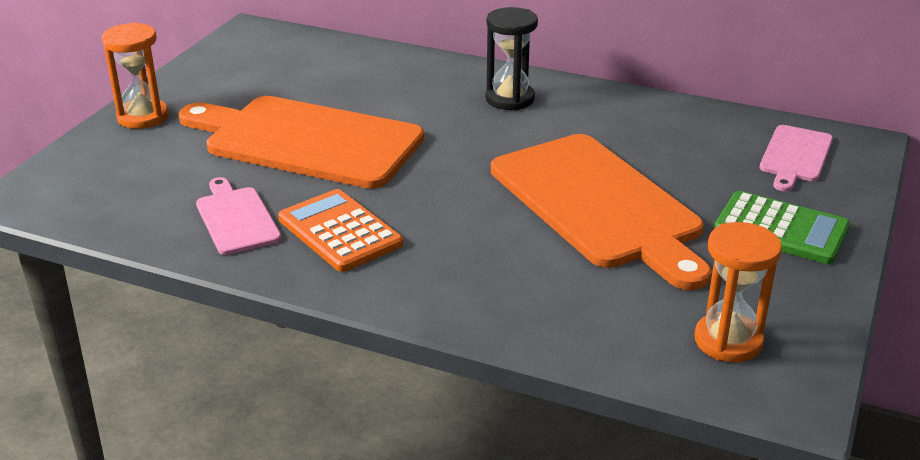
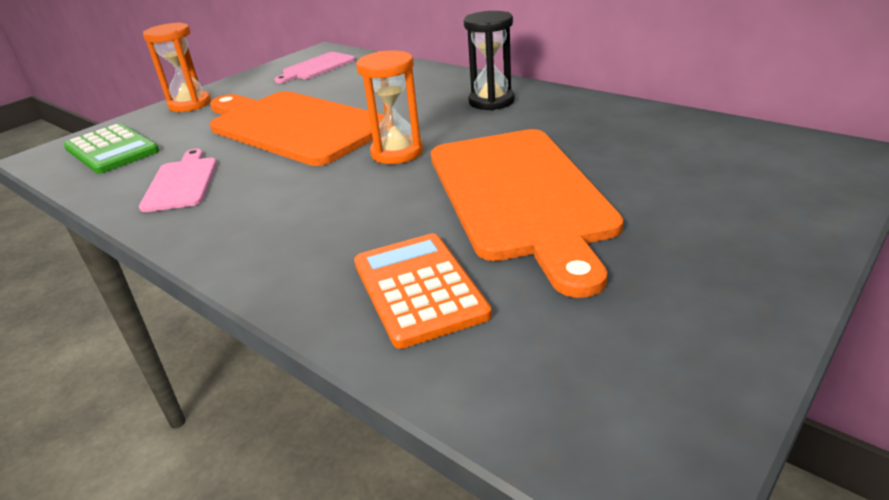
camera: 20 degrees right, 0 degrees up
(340, 232) = (255, 200): orange calculator -> orange calculator (419, 289)
(728, 341) = (591, 371): orange hourglass -> orange hourglass (397, 153)
(781, 229) = (721, 237): green calculator -> green calculator (111, 150)
(795, 156) = (768, 163): pink cutting board -> pink cutting board (317, 67)

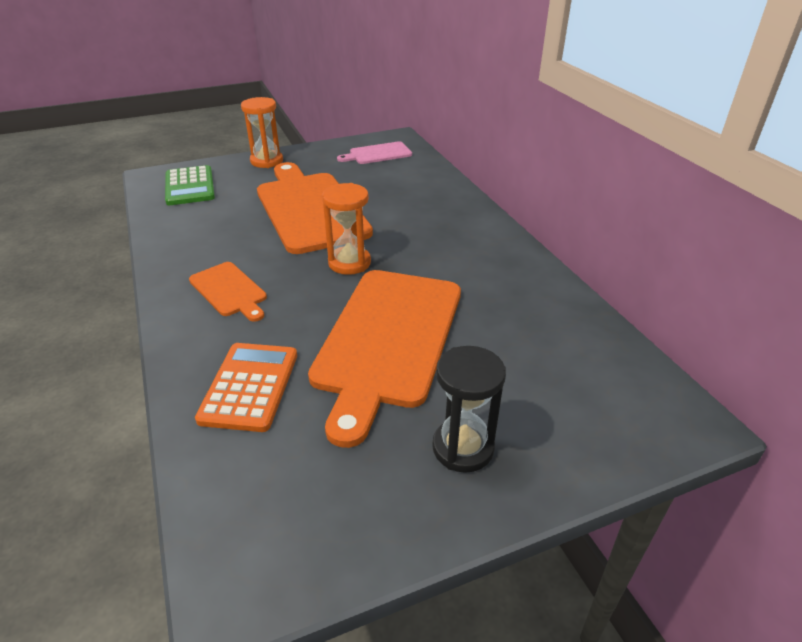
camera: 25 degrees right, 5 degrees up
(181, 182) = (203, 233): pink cutting board -> none
(283, 219) = (229, 290): none -> orange cutting board
(491, 101) = (464, 239): black hourglass -> black hourglass (463, 448)

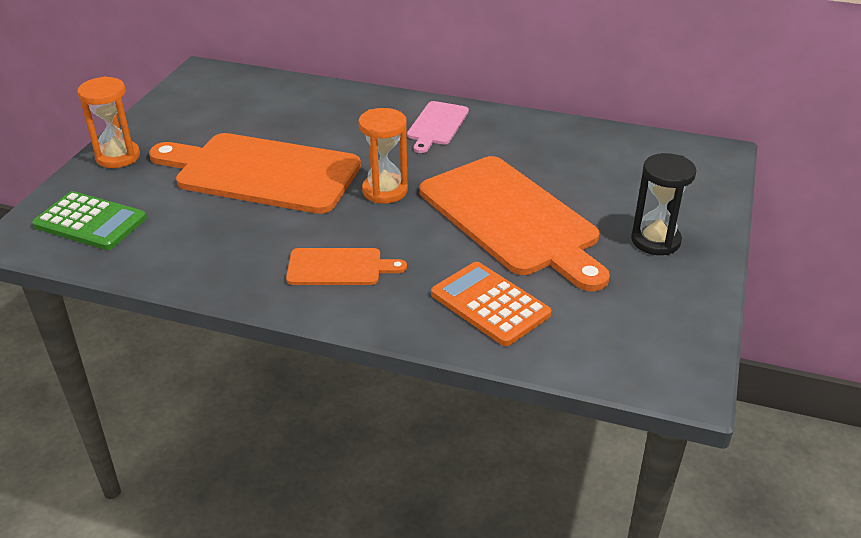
camera: 50 degrees left, 0 degrees up
(378, 154) = (218, 95): pink cutting board -> pink cutting board (437, 125)

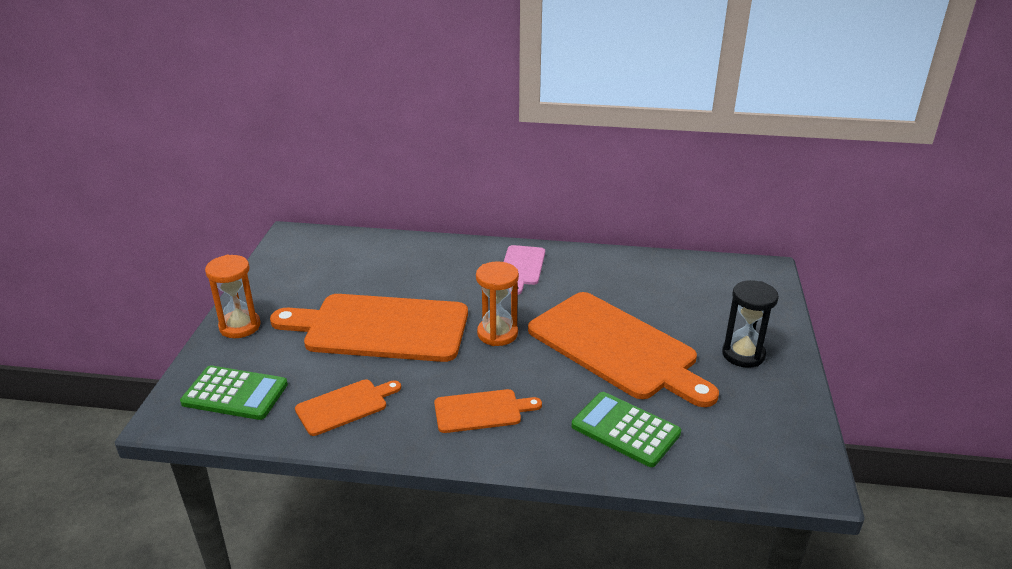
camera: 10 degrees left, 5 degrees down
(197, 246) = (345, 406): none -> orange cutting board
(490, 304) = (625, 430): orange calculator -> green calculator

